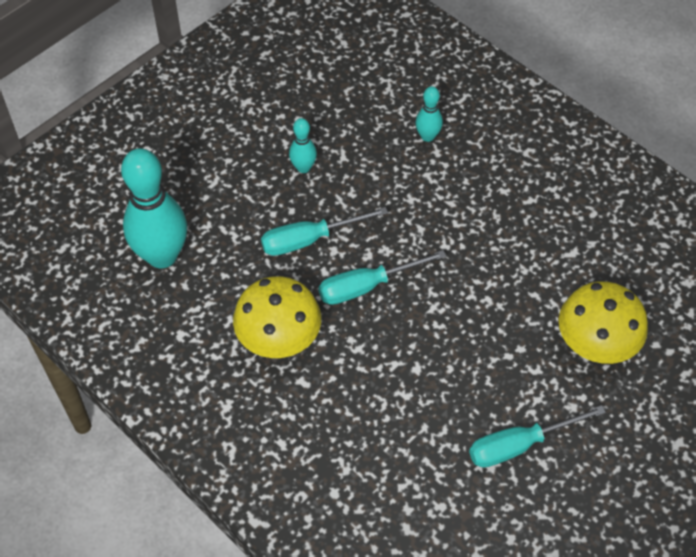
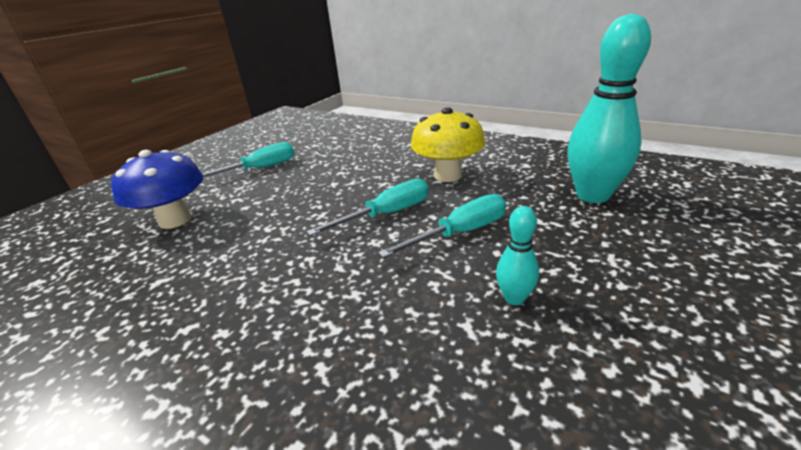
camera: 170 degrees right, 25 degrees down
(427, 136) = (338, 393): turquoise bowling pin -> none
(595, 345) = (175, 220): yellow mushroom -> blue mushroom

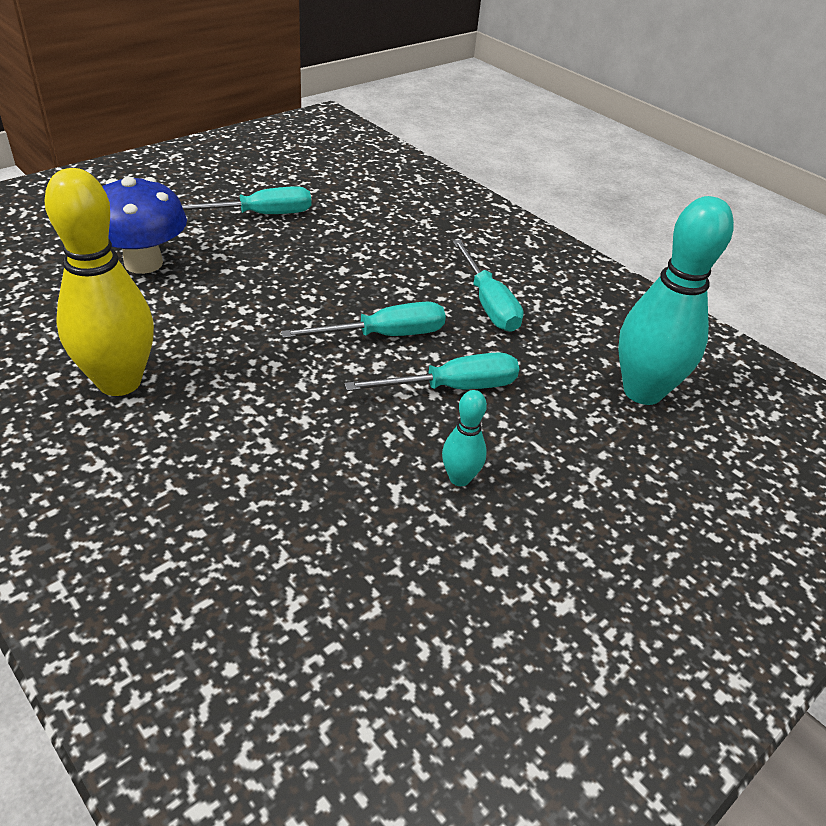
camera: 10 degrees right, 10 degrees up
(171, 316) = (119, 382): none -> yellow bowling pin
(448, 175) = (488, 304): yellow mushroom -> turquoise screwdriver

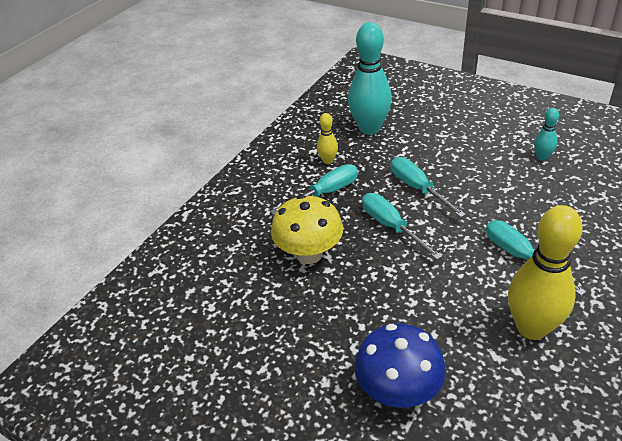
camera: 100 degrees left, 0 degrees up
(261, 215) = (276, 348): turquoise screwdriver -> turquoise screwdriver (520, 257)
(378, 263) = (309, 254): none -> yellow mushroom
(459, 478) = (481, 171): turquoise bowling pin -> turquoise bowling pin (542, 157)
(565, 325) = (328, 161): none -> yellow bowling pin

